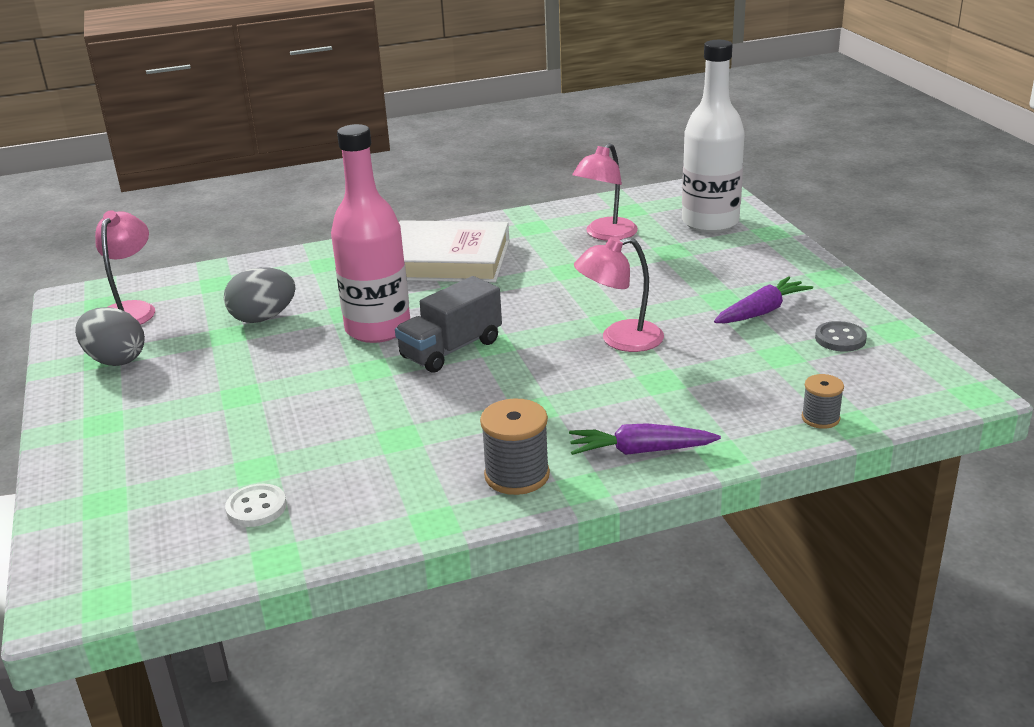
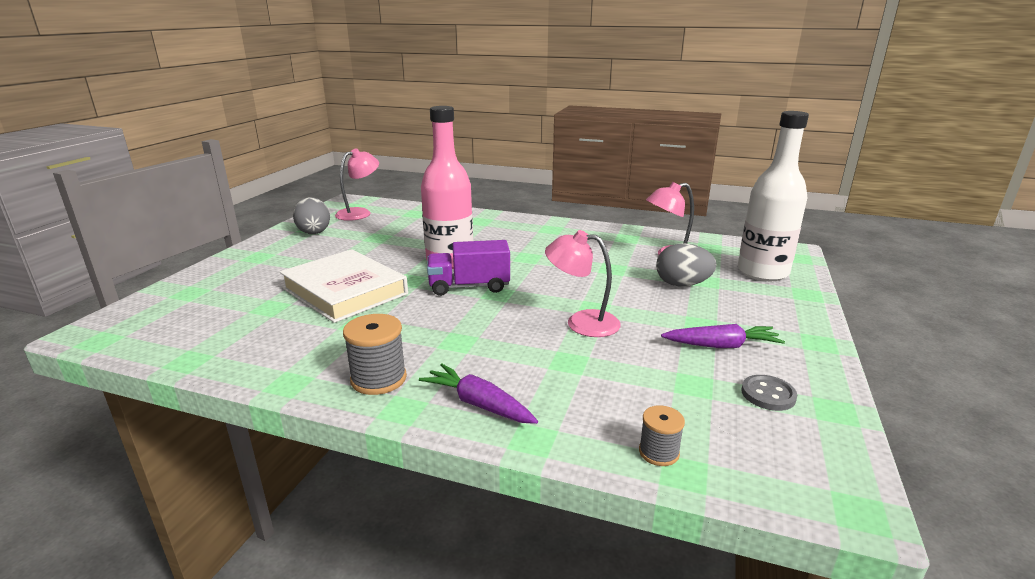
camera: 35 degrees right, 5 degrees down
(256, 507) = (233, 327): white button -> none
(263, 318) = (406, 236): grey egg -> grey egg (682, 284)
(447, 260) = (546, 239): white book -> white book (345, 291)
(451, 349) = (469, 286): grey truck -> purple truck

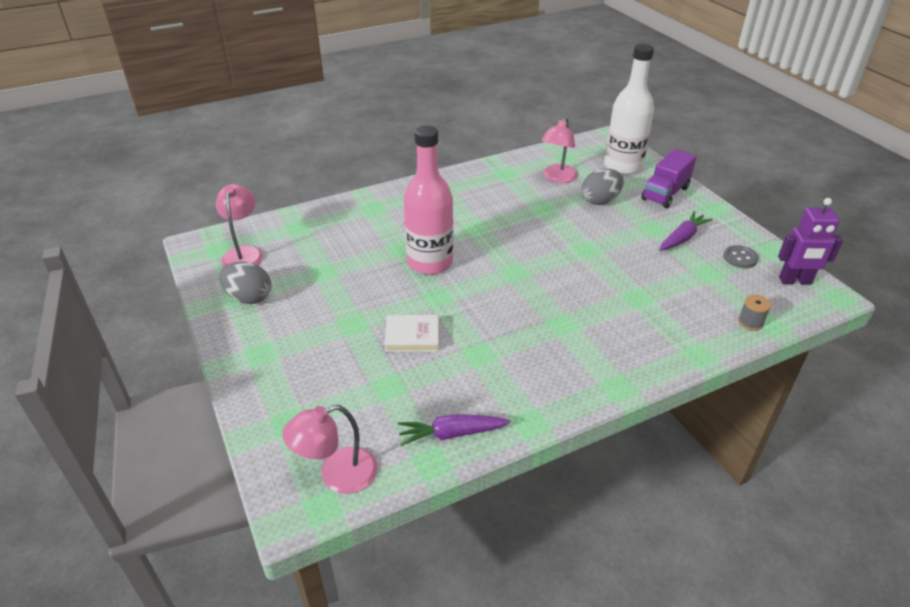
camera: 45 degrees left, 15 degrees up
(345, 291) = (412, 336): white book -> white book, size x0.53
(378, 379) = (571, 380): grey spool -> none
(469, 286) = (487, 278): purple truck -> purple truck (665, 193)
(479, 404) = (645, 355): purple carrot -> purple carrot (452, 434)
(581, 322) = (598, 265): pink lamp -> pink lamp (337, 475)
(814, 455) = (795, 281): none -> purple robot

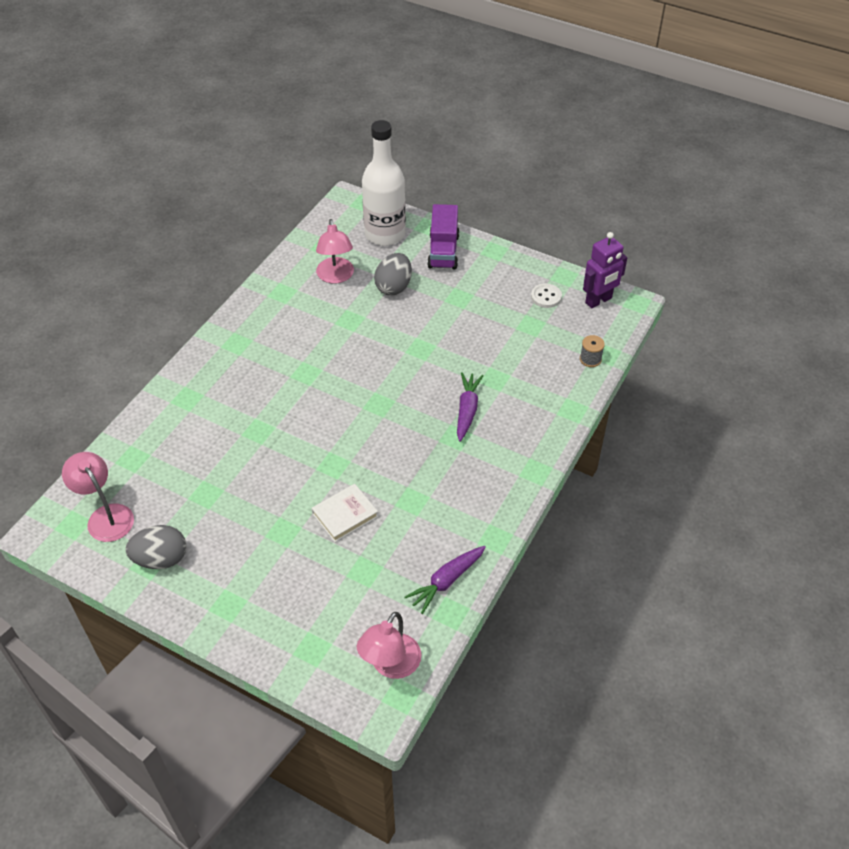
camera: 35 degrees left, 10 degrees up
(430, 262) = (296, 432): pink bottle -> none
(682, 238) = (489, 297): purple carrot -> purple carrot (467, 410)
(740, 258) = (546, 297): grey button -> white button

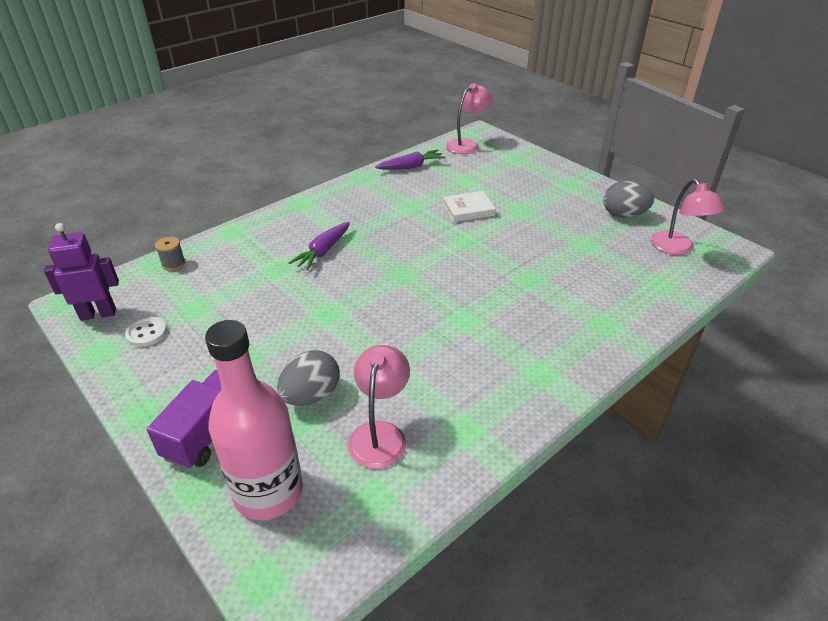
camera: 160 degrees left, 10 degrees down
(385, 234) = (268, 492): white bottle -> pink bottle

